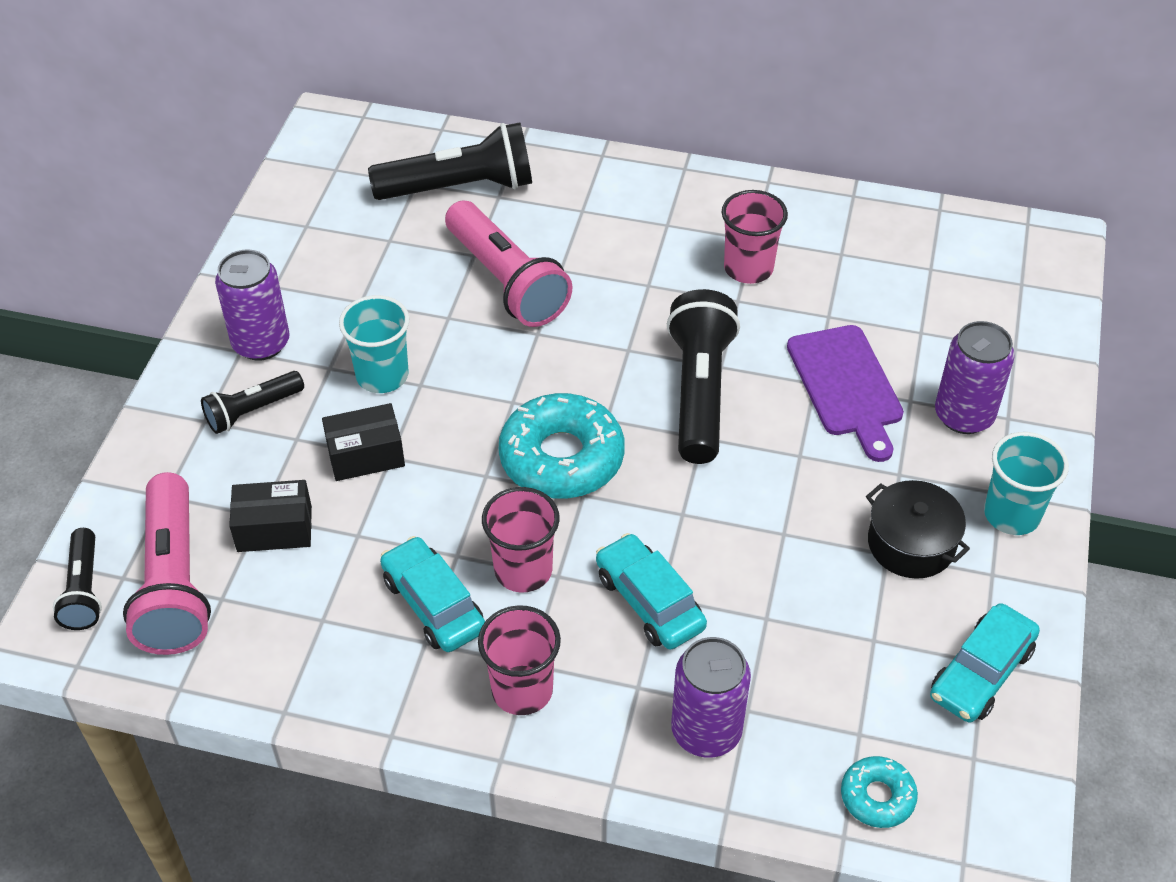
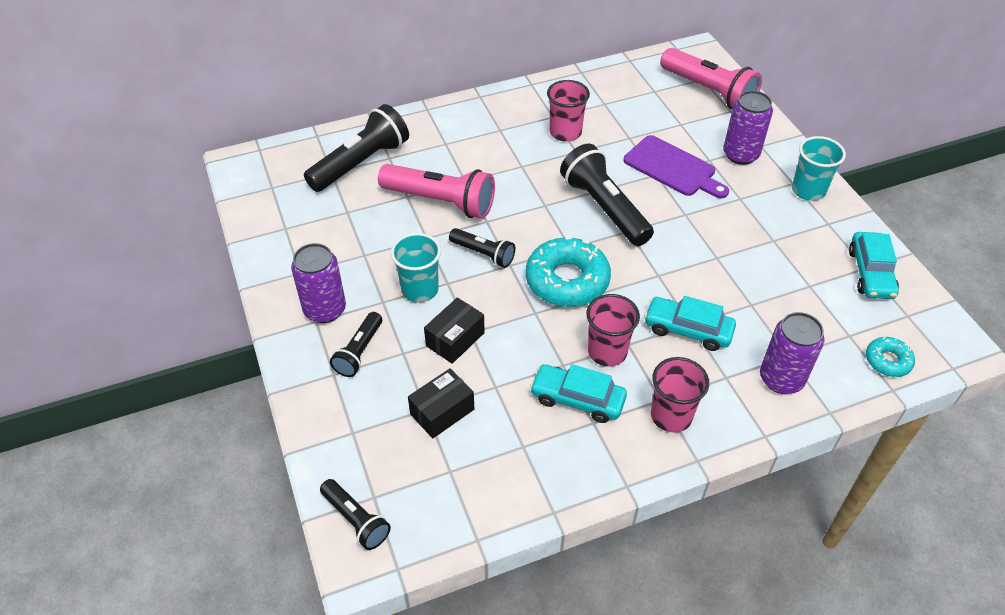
camera: 35 degrees left, 0 degrees up
(174, 582) = (411, 480): pink flashlight -> pink flashlight (708, 91)
(494, 372) = (483, 254): none -> black flashlight
(911, 544) = (779, 229): black pot -> none

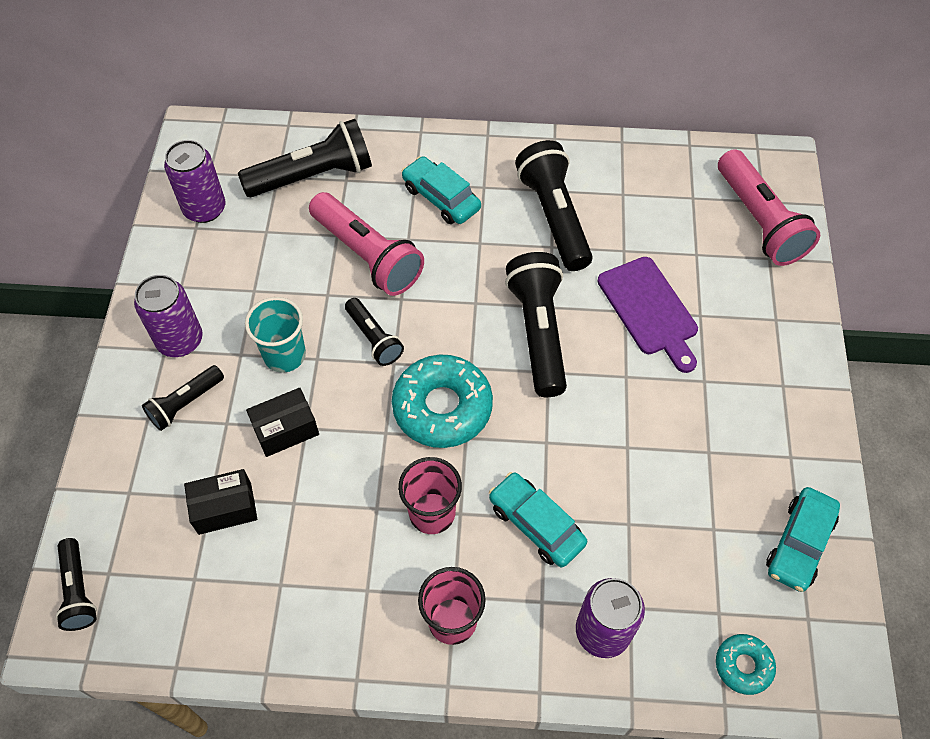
camera: 25 degrees right, 10 degrees up
(565, 132) = (554, 217): pink cup -> black flashlight
(577, 399) = (367, 555): turquoise car -> turquoise car (441, 198)
(740, 154) = (743, 322): purple can -> purple can (204, 209)
(808, 190) = (795, 403): turquoise cup -> none

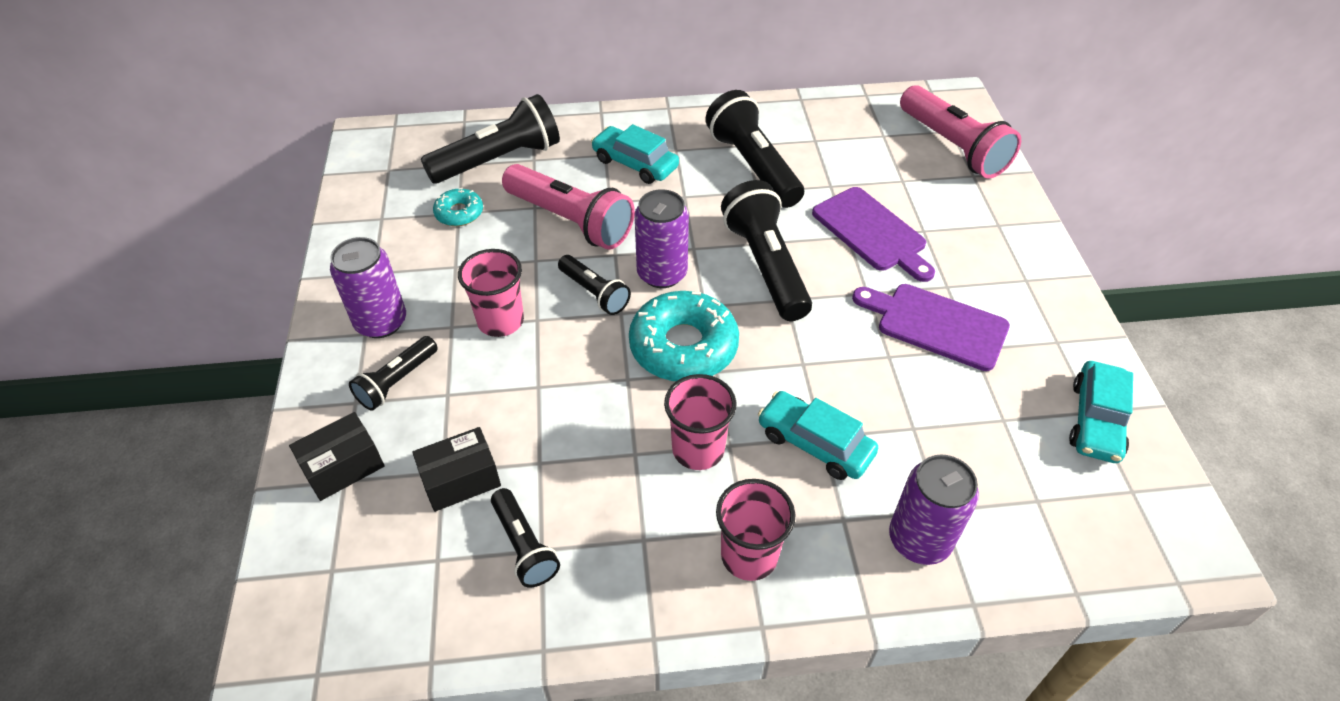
camera: 10 degrees left, 10 degrees down
(78, 590) = (296, 595): black flashlight -> black flashlight (524, 546)
(204, 209) = (388, 201): purple can -> purple can (662, 274)
(284, 355) = (500, 321): turquoise cup -> pink cup
(286, 429) = (516, 391): black box -> black box (343, 467)
(681, 421) = (936, 325): none -> purple cutting board
(743, 666) = (1082, 549): turquoise donut -> turquoise donut (459, 213)

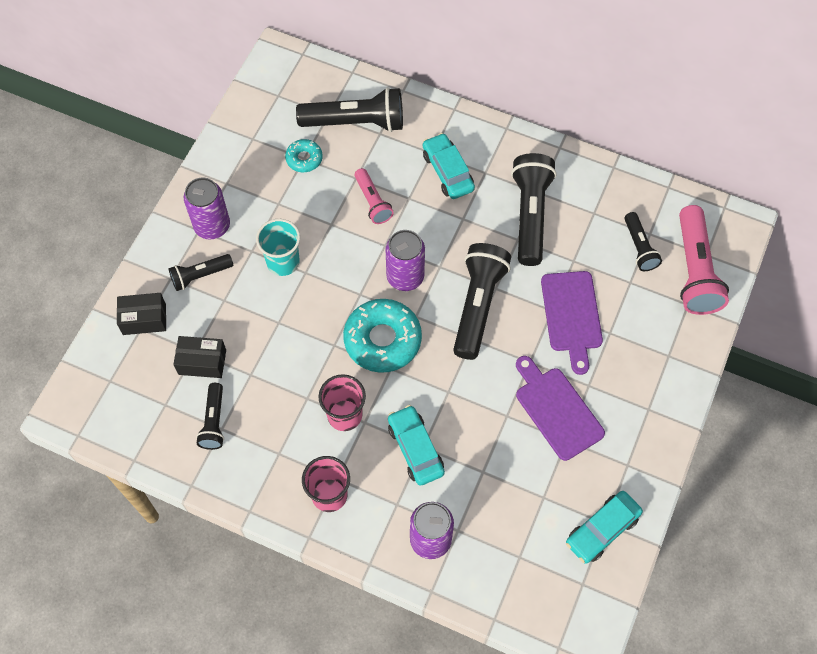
camera: 30 degrees right, 15 degrees up
(500, 321) = (283, 262): pink cup -> turquoise cup
(570, 221) = (372, 202): pink flashlight -> pink flashlight, size x0.56
(594, 293) = (352, 270): black flashlight -> black flashlight (639, 247)

